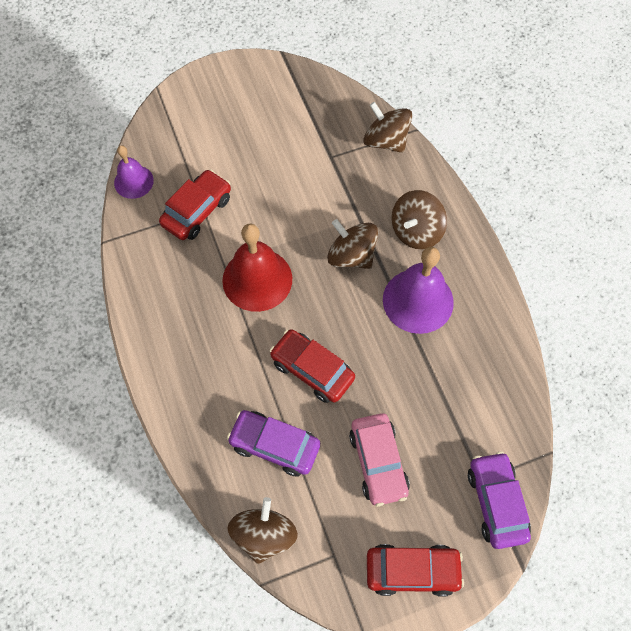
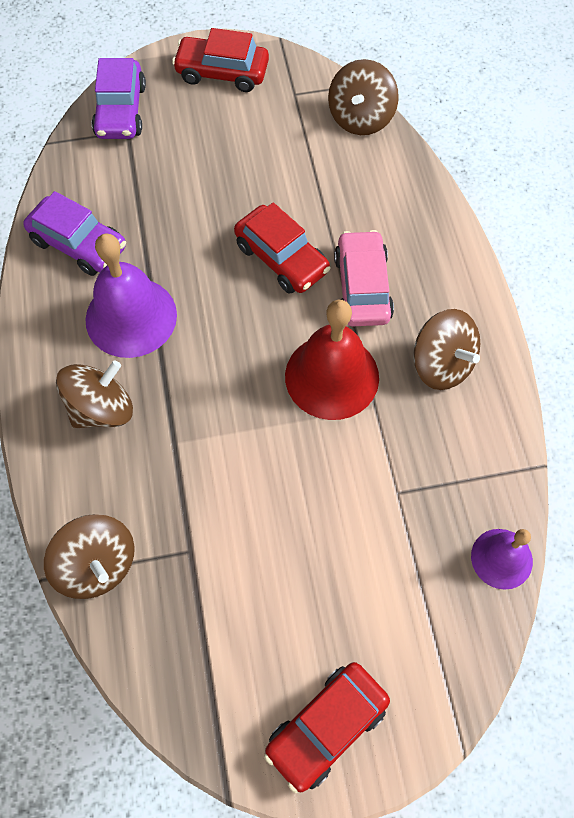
camera: 170 degrees left, 0 degrees up
(197, 211) = (406, 491): red car -> red car (326, 727)
(274, 445) = (338, 190): purple car -> purple car (78, 244)
(351, 255) = (199, 388): brown spinning top -> brown spinning top (441, 364)
(378, 462) = (230, 160): pink car -> pink car (362, 287)

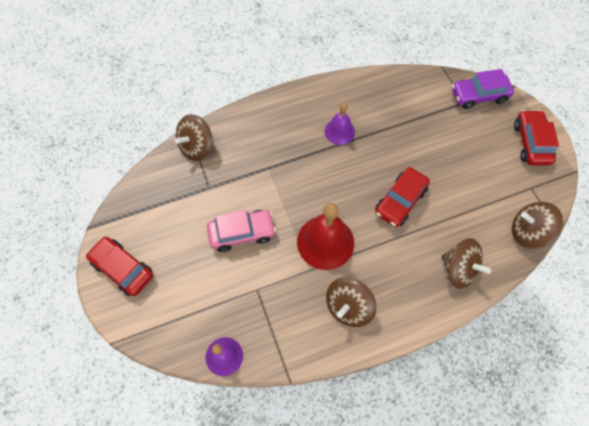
camera: 80 degrees right, 0 degrees up
(78, 244) = (379, 96): purple car -> none
(101, 409) = (281, 130): brown spinning top -> brown spinning top (458, 269)
(131, 317) = (339, 131): purple bell -> purple bell, size x0.60
(362, 287) = (392, 251): pink car -> pink car (242, 233)

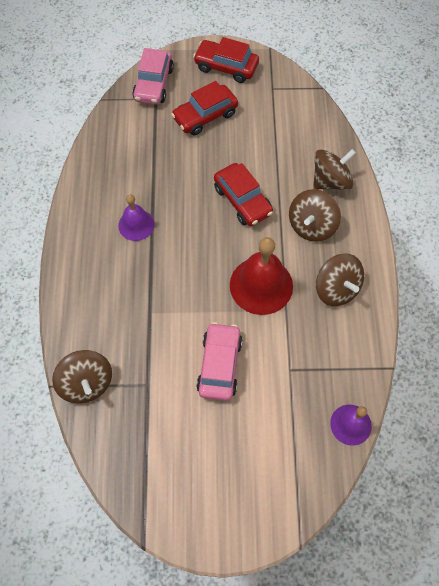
camera: 70 degrees left, 0 degrees up
(123, 269) = (214, 512): red car -> red car (205, 116)
(478, 95) = (153, 84): purple car -> pink car
(527, 232) = (314, 111): brown spinning top -> brown spinning top (311, 226)

